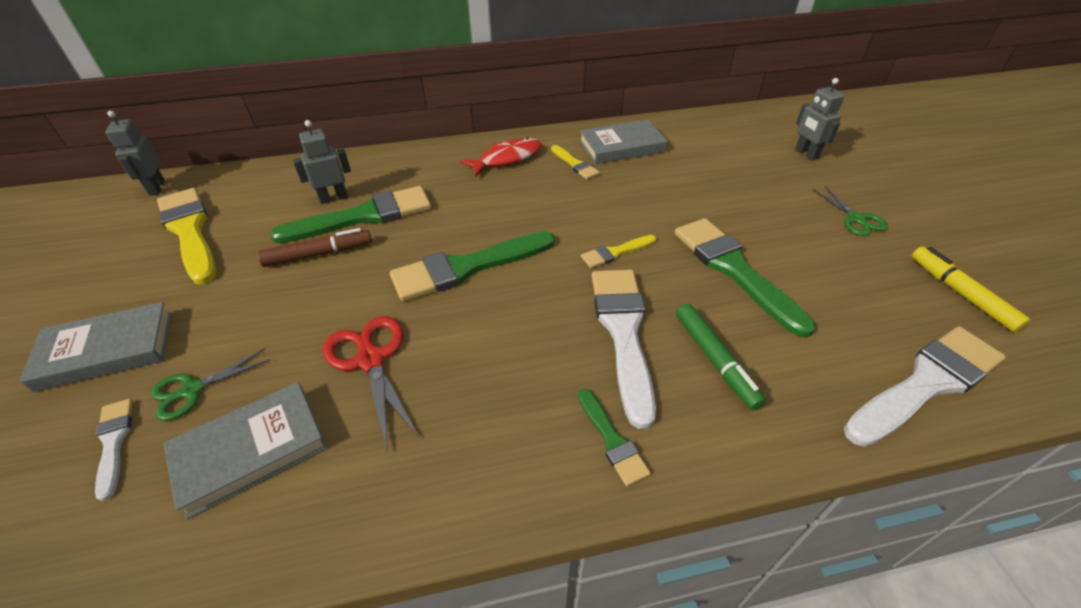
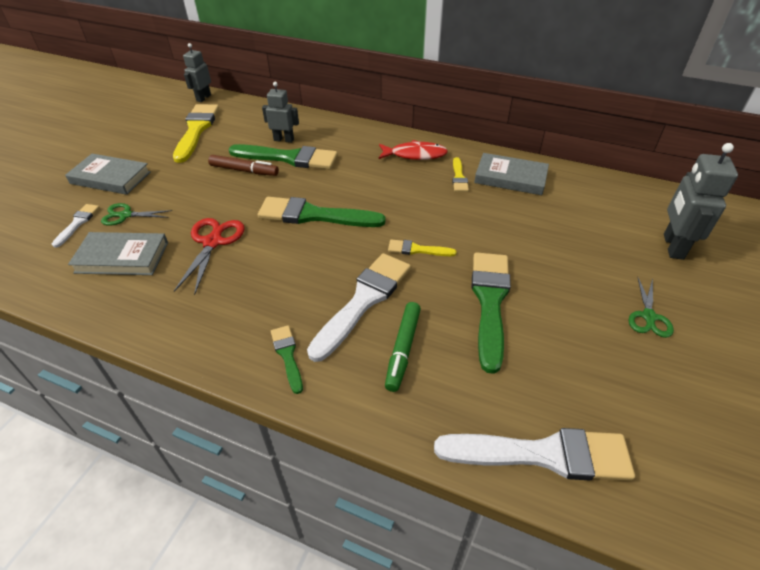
camera: 35 degrees right, 0 degrees up
(612, 440) = (287, 355): green brush -> green brush turned 150 degrees clockwise
(806, 153) = (672, 246): grey robot -> grey robot, size x1.51
(960, 293) = (670, 418): yellow marker -> none

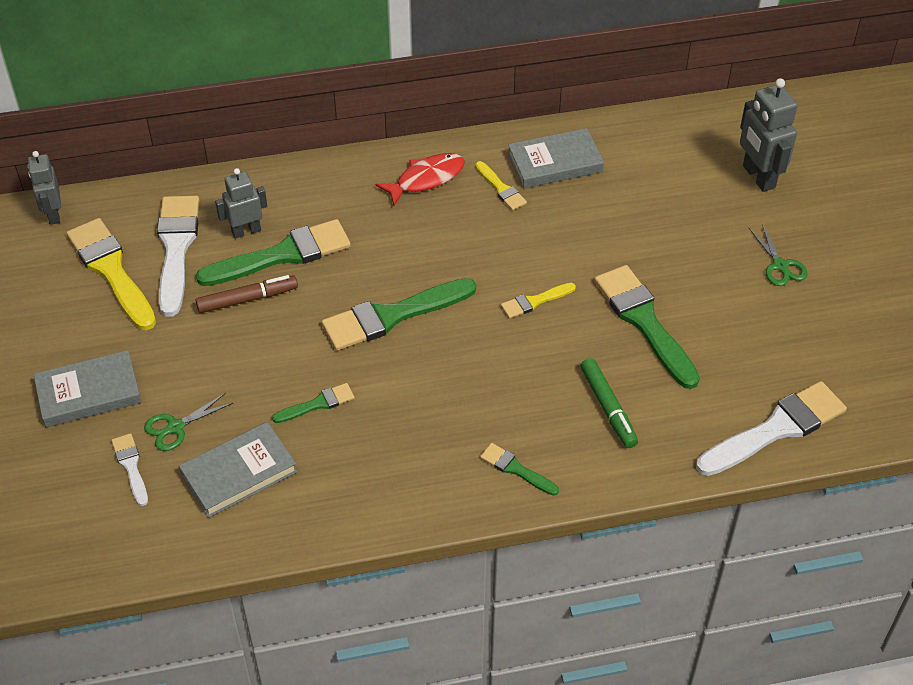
camera: 35 degrees left, 5 degrees up
(213, 242) = (317, 404): red scissors -> green brush
(364, 301) = (533, 382): white brush -> white brush (176, 248)

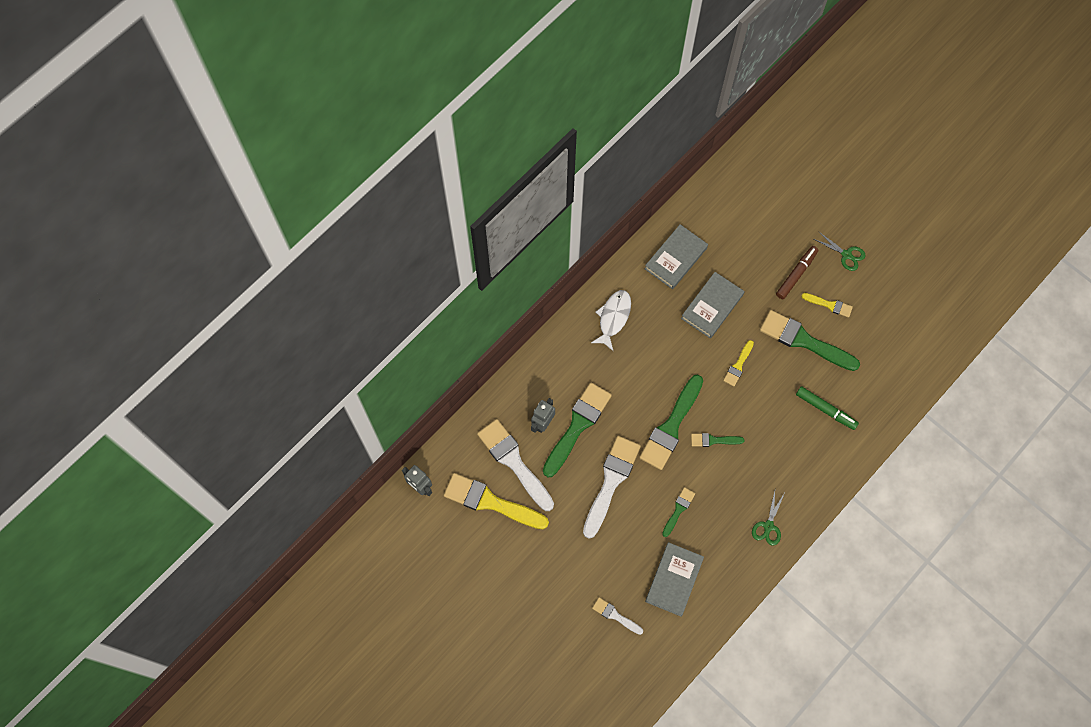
camera: 35 degrees left, 20 degrees up
(89, 393) = (552, 588): grey book -> grey book (712, 306)
(176, 427) = (617, 576): green scissors -> green scissors (768, 526)
(247, 299) = (584, 469): brown marker -> brown marker (796, 274)
(426, 179) = (613, 318): red fish -> white fish
(501, 188) = (660, 297): yellow brush -> yellow brush (829, 305)
(516, 469) = (808, 479): green brush -> green brush (713, 440)
(758, 177) = (792, 197): grey robot -> none
(776, 429) = (915, 366): white brush -> white brush (611, 482)

